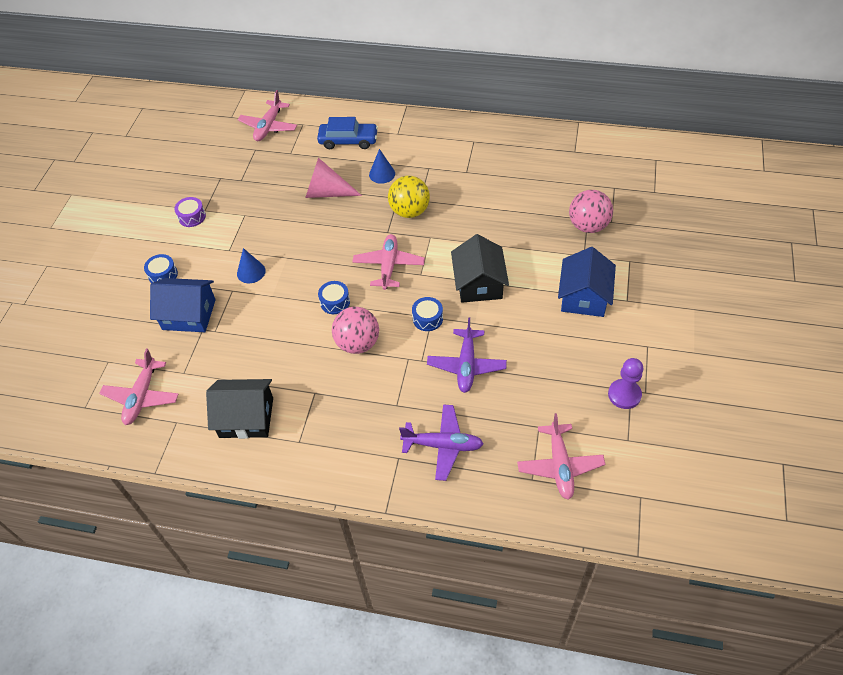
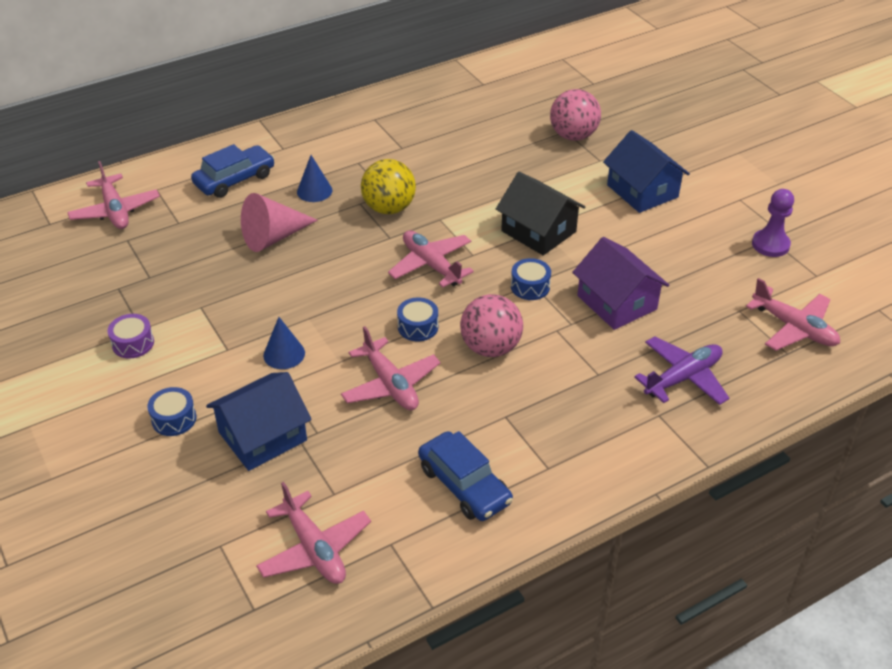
camera: 45 degrees left, 10 degrees down
(246, 417) = (464, 485): black house -> blue car
(280, 328) = (390, 384): none -> pink plane
(466, 365) = (616, 302): purple plane -> purple house

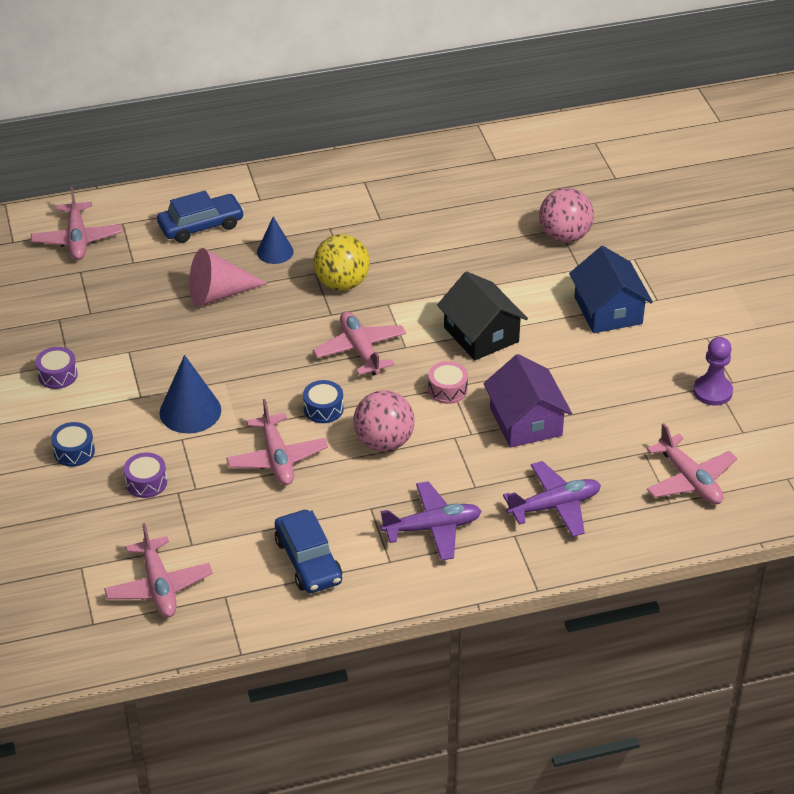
camera: 15 degrees right, 0 degrees up
(262, 436) = (146, 482): blue house -> purple drum
(284, 354) = (190, 411): blue cone -> blue cone, size x1.55
(530, 287) = (447, 390): blue drum -> pink drum
(575, 424) = (432, 528): none -> purple plane

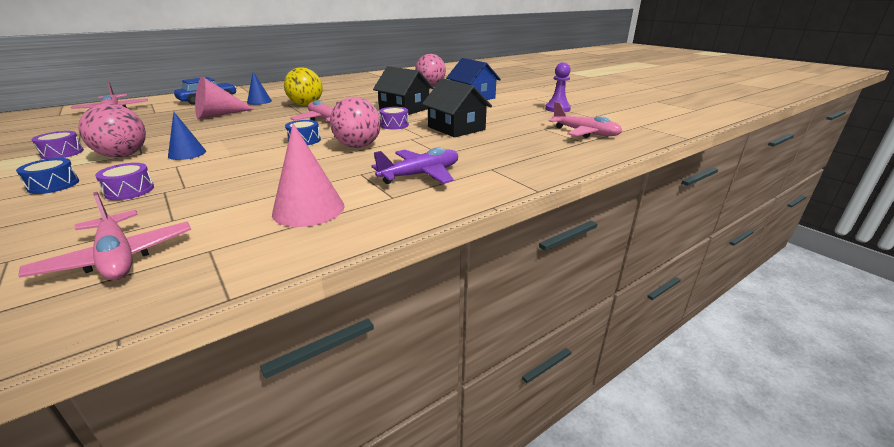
camera: 20 degrees left, 15 degrees down
(123, 398) = (123, 155): none -> pink ball
(190, 411) = (187, 153): blue cone -> blue cone, size x0.65
(277, 458) = (268, 163): pink plane -> none
(308, 560) = (308, 209): blue car -> pink cone
(447, 390) = (394, 125): pink drum -> purple drum
(525, 421) = (456, 128): purple house -> black house
(554, 506) = (508, 153): purple plane -> none

